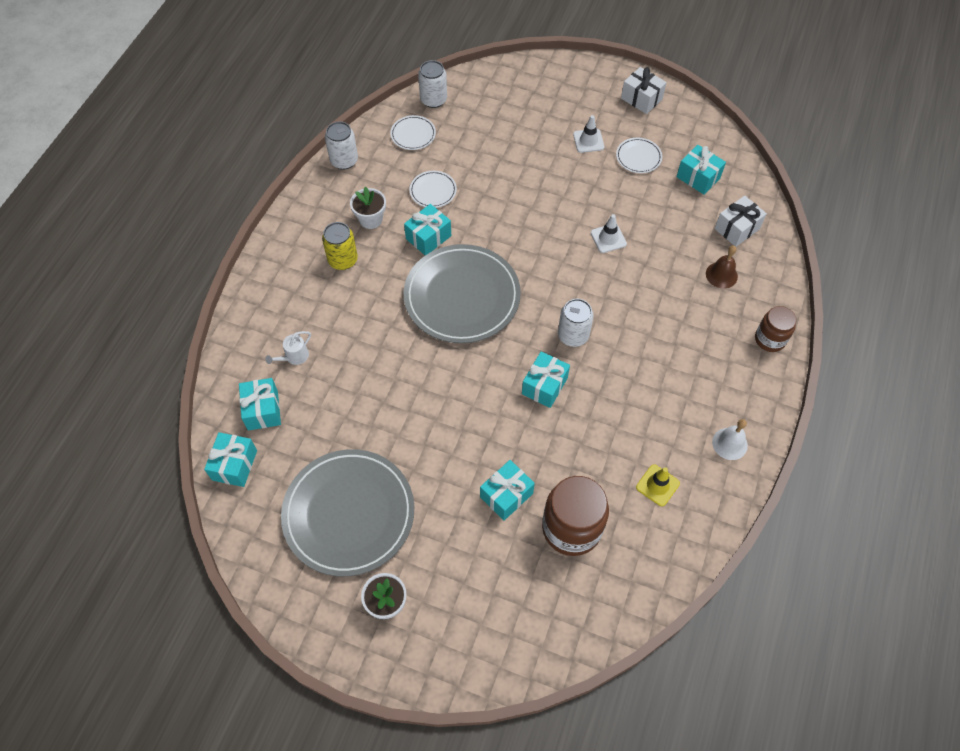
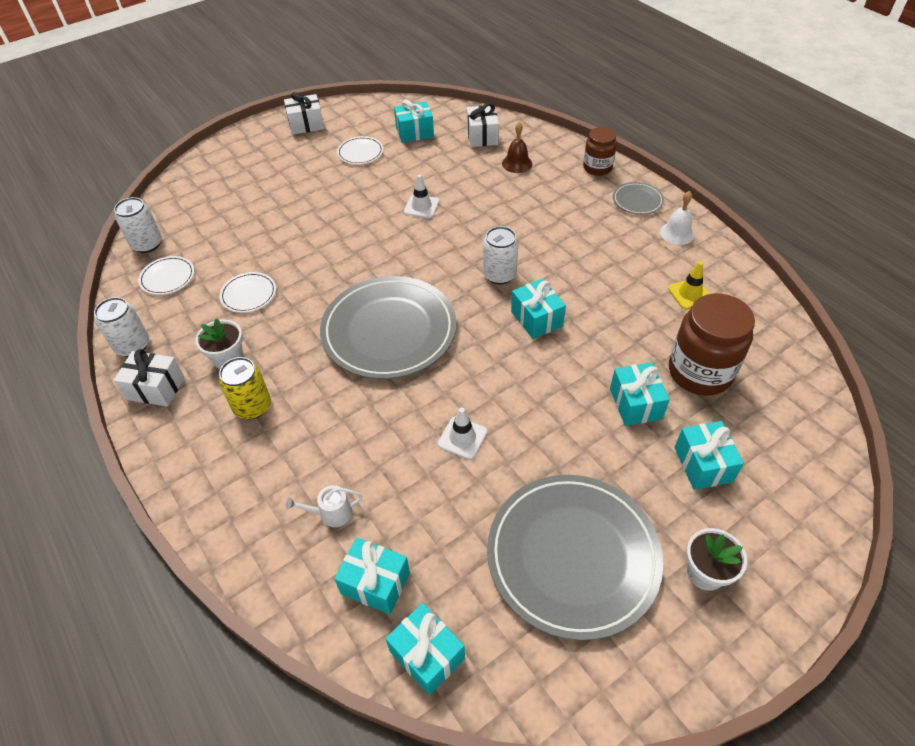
camera: 55 degrees left, 10 degrees down
(294, 356) = (331, 513): white watering can -> white watering can turned 90 degrees clockwise
(321, 198) = (156, 388): none -> white gift
(428, 237) = (297, 323): turquoise gift -> turquoise gift (703, 464)
(588, 141) = (312, 171): white traffic cone -> white traffic cone (462, 438)
(749, 392) = (637, 200): none -> grey plate

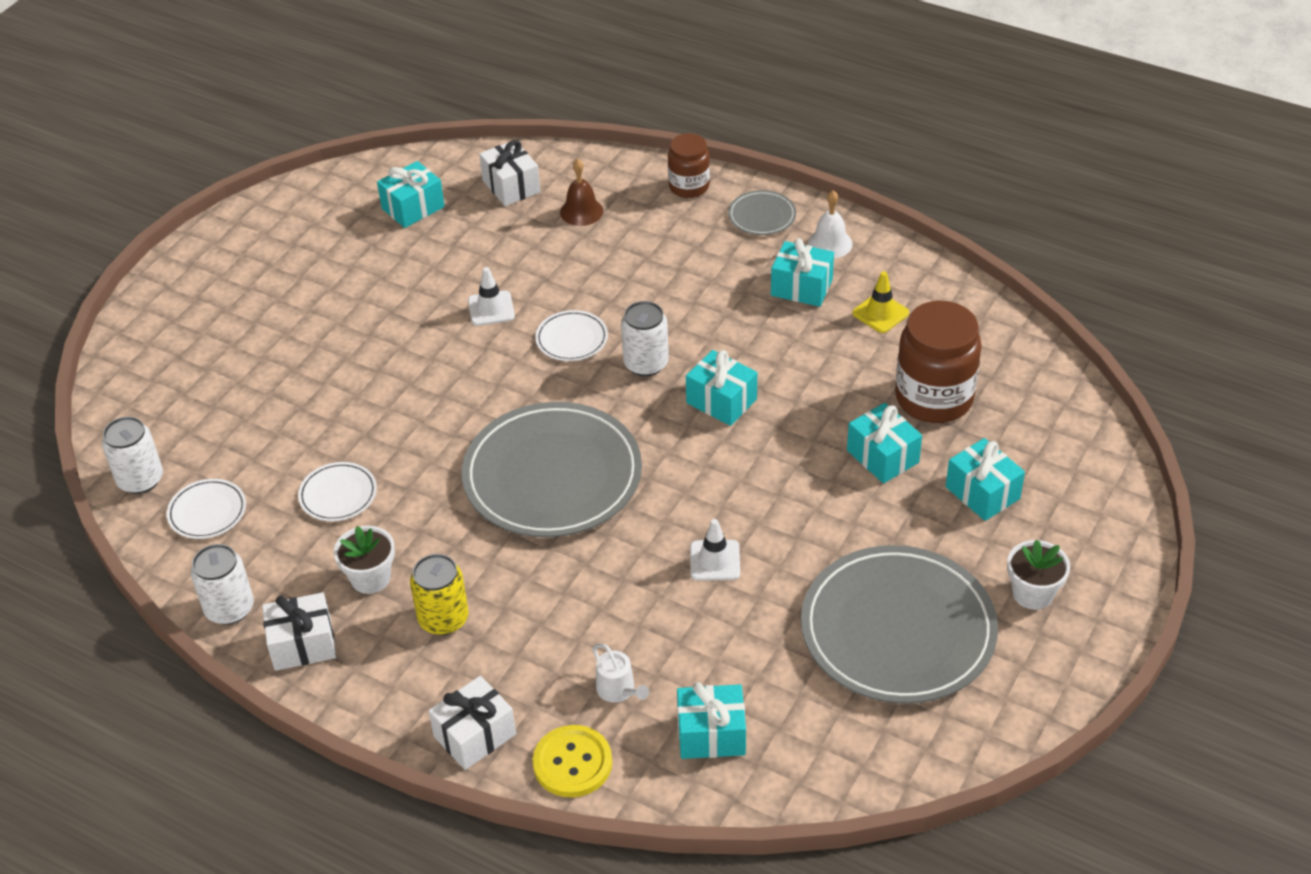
camera: 25 degrees left, 5 degrees down
(262, 559) = (572, 763): none -> yellow button
(306, 124) = (245, 241): white gift -> white gift (475, 735)
(331, 513) = (618, 690): white watering can -> white watering can turned 90 degrees counterclockwise
(360, 152) = (355, 259): white plate -> white plate (572, 339)
(427, 655) = (805, 773): turquoise gift -> turquoise gift (801, 287)

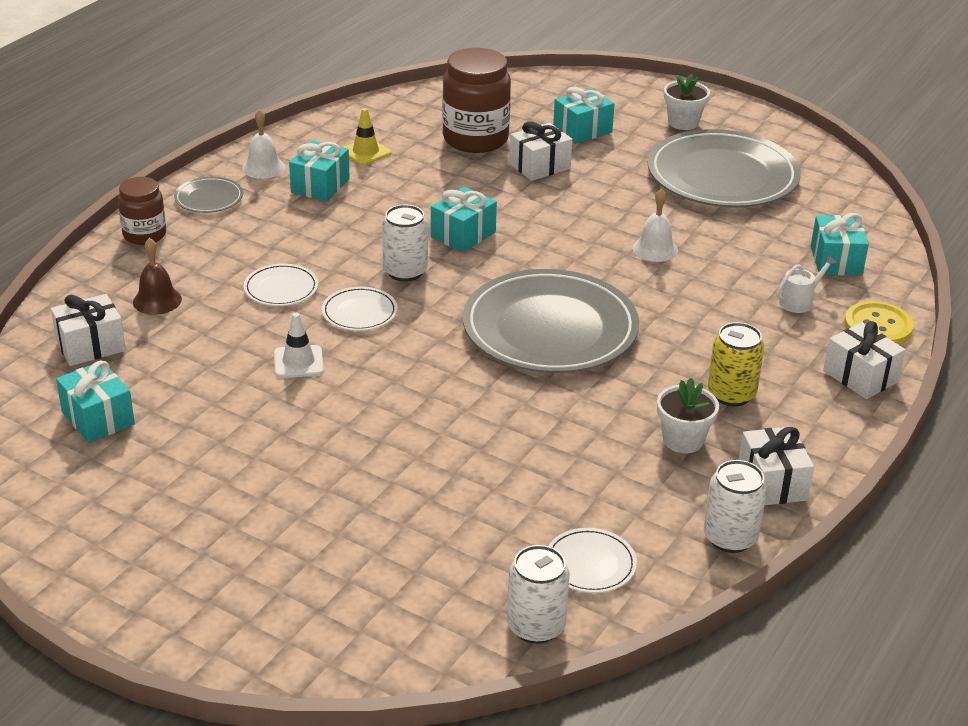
camera: 90 degrees left, 10 degrees down
(338, 494) = (568, 465): white plate -> white plate (281, 288)
(715, 560) = (655, 249): white traffic cone -> white bell
(882, 456) = (539, 166): turquoise gift -> white gift

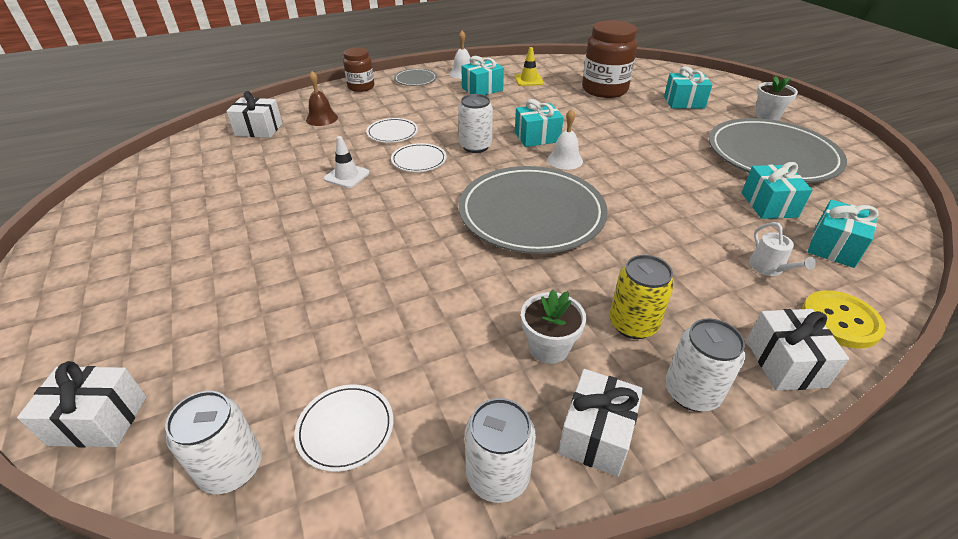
camera: 35 degrees right, 5 degrees up
(98, 418) = (205, 167): turquoise gift -> turquoise gift (769, 205)
(539, 166) = (632, 114): white gift -> white gift (99, 420)
(655, 249) = (669, 187): white bell -> white bell (565, 160)
(799, 301) = (769, 268): white watering can -> white watering can turned 75 degrees clockwise
(812, 425) = (691, 392): none -> white can

